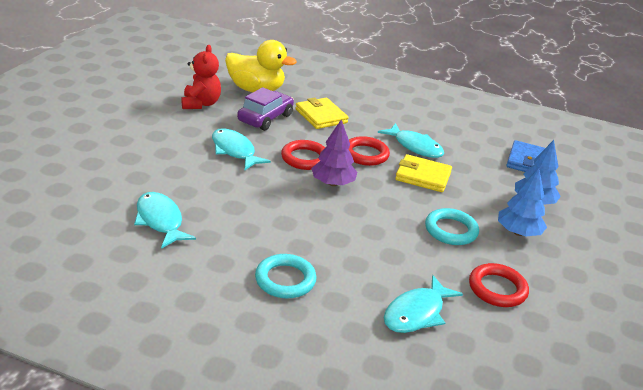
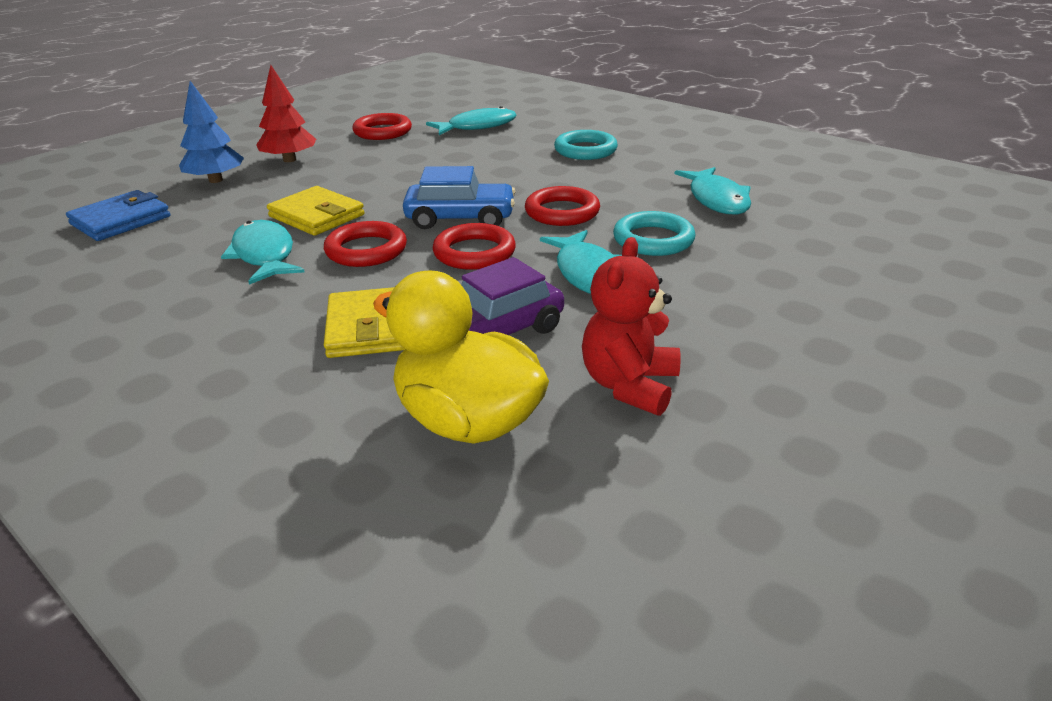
camera: 155 degrees left, 0 degrees up
(270, 196) = (562, 212): none -> red ring
(332, 183) = (460, 218): purple tree -> blue car
(451, 230) = (365, 167): turquoise ring -> turquoise ring (653, 240)
(518, 232) = (289, 160): blue tree -> red tree

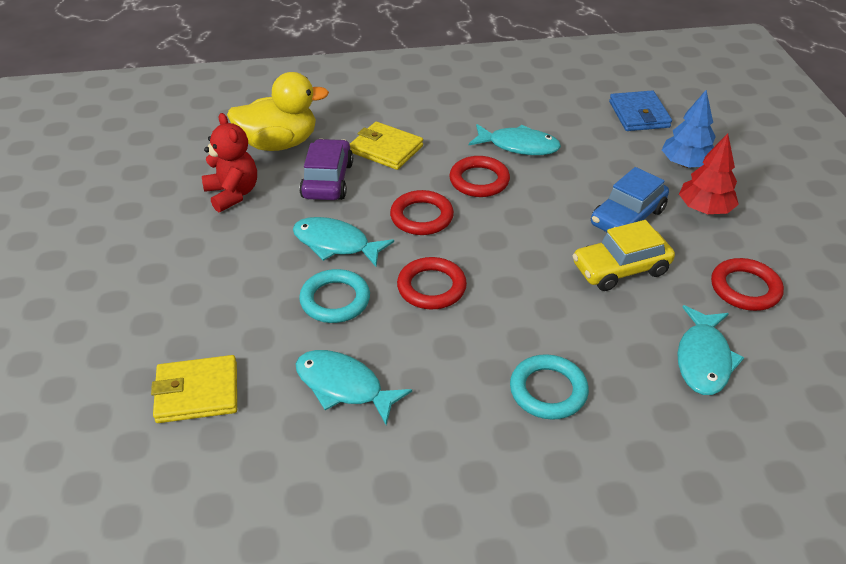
camera: 130 degrees right, 10 degrees up
(317, 216) = (560, 182): yellow wallet -> yellow wallet (197, 392)
(419, 164) = (620, 269): none -> yellow car
(460, 218) = (480, 236): blue car -> blue car (627, 217)

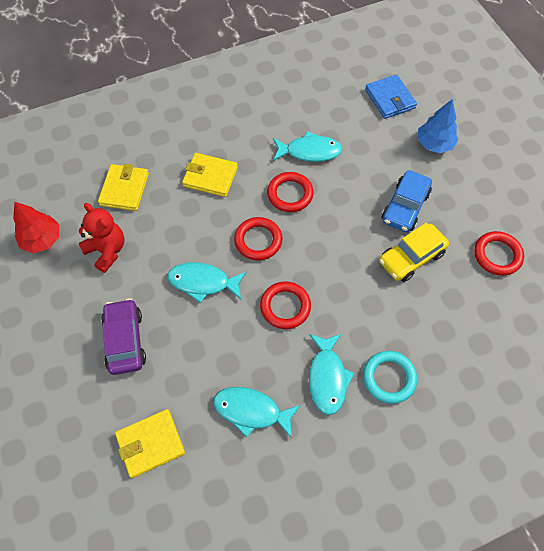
camera: 15 degrees left, 20 degrees up
(279, 144) = (124, 189): yellow duck -> yellow wallet
(327, 180) = (176, 220): purple car -> purple car (125, 340)
(335, 300) = (220, 336): turquoise ring -> none
(703, 359) = (482, 325): turquoise fish -> turquoise fish (327, 378)
(704, 209) = (456, 186): red tree -> red tree (42, 239)

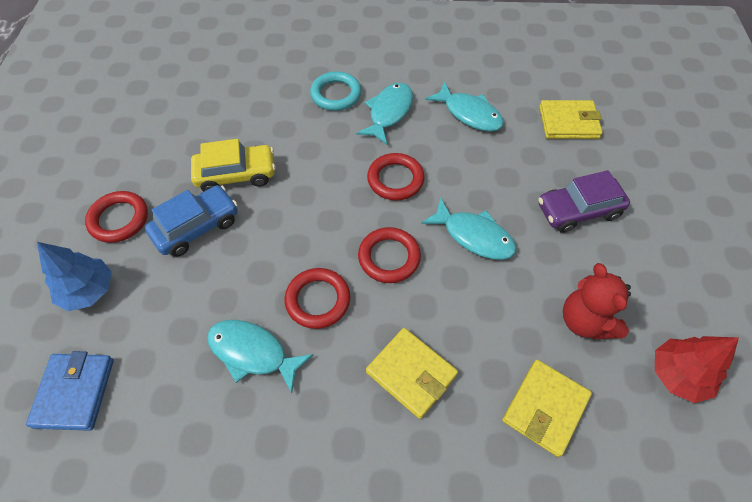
camera: 155 degrees left, 5 degrees down
(125, 340) = (578, 210): purple car -> purple car turned 60 degrees clockwise
(497, 255) = (152, 145): red ring -> red ring (119, 219)

